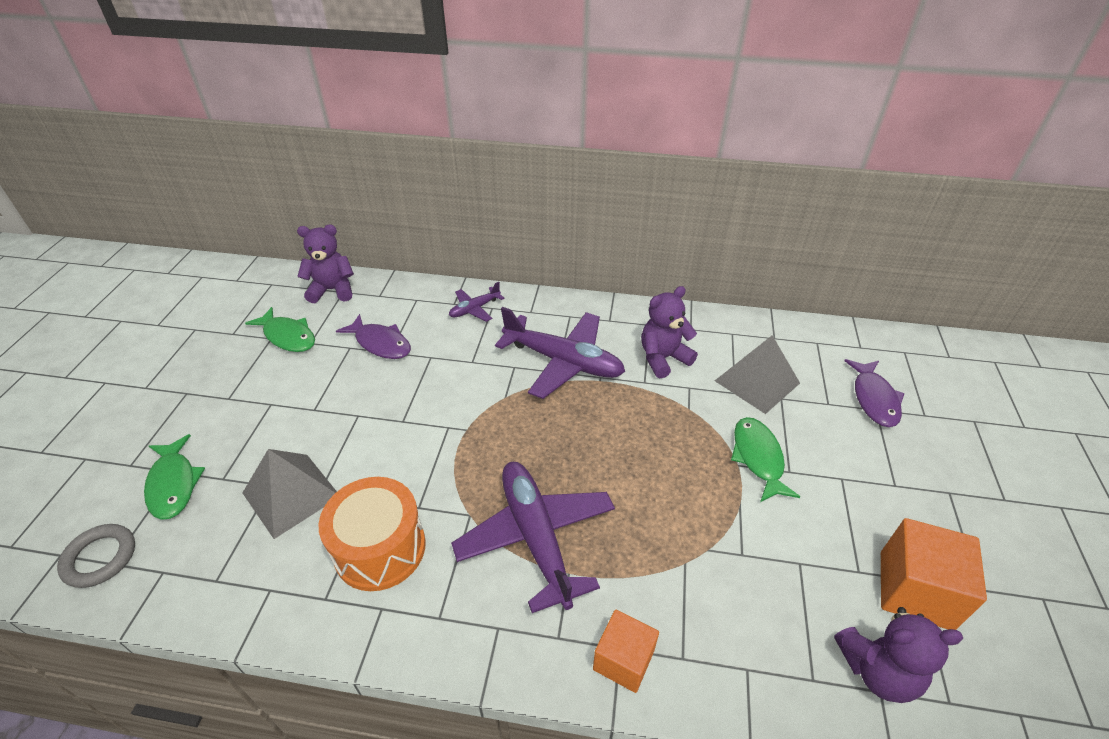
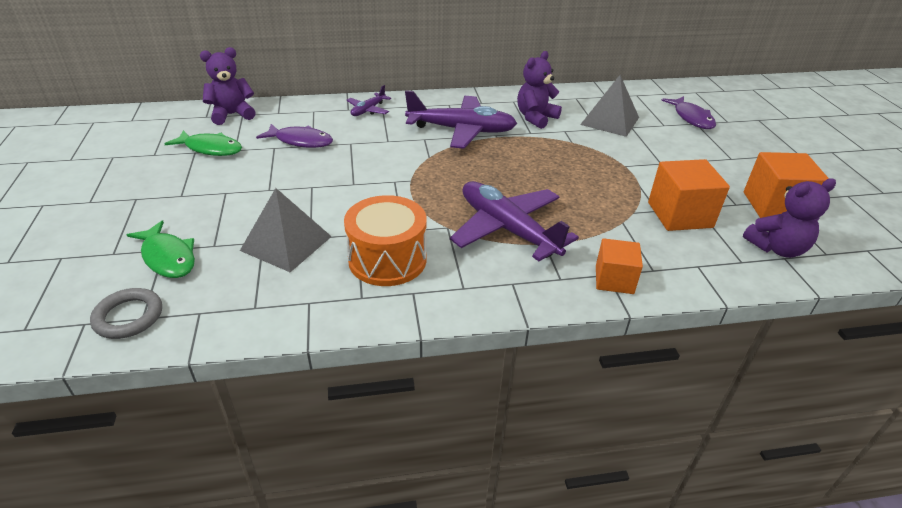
camera: 20 degrees left, 5 degrees down
(758, 458) = (636, 160): green fish -> none
(768, 571) = (680, 215): none -> orange cube

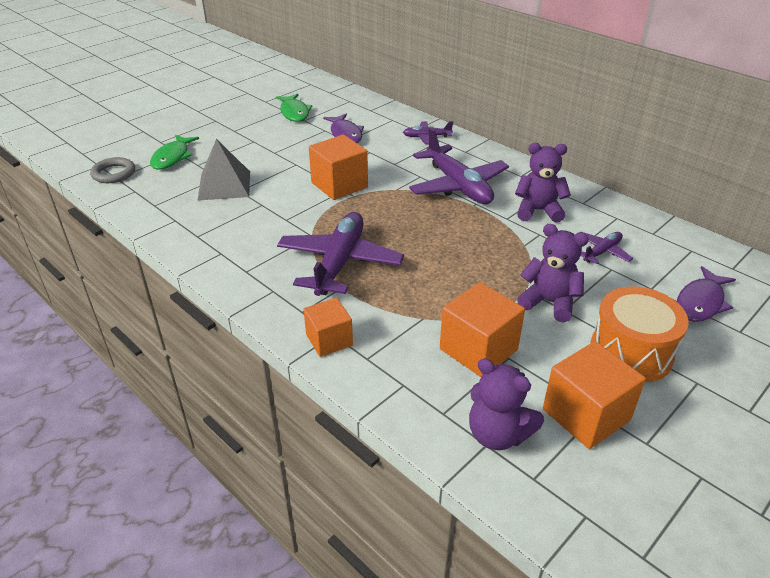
camera: 55 degrees right, 0 degrees up
(232, 115) = (344, 98): purple teddy bear -> purple teddy bear (549, 302)
(383, 179) = (339, 185): none -> orange cube
(387, 259) = (246, 228): orange drum -> orange drum (631, 352)
(609, 121) = (602, 252): grey pyramid -> purple plane

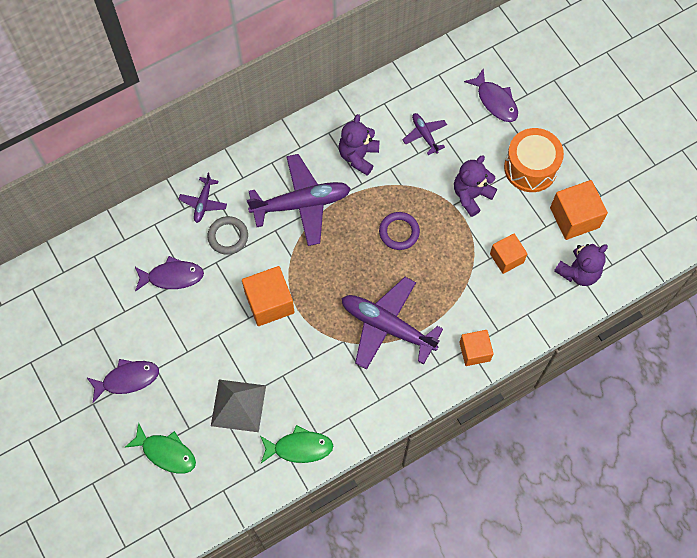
camera: 75 degrees left, 30 degrees up
(114, 173) = (181, 511): grey ring -> grey ring (228, 236)
(240, 130) = (127, 379): none -> purple fish
(294, 113) = (103, 318): green fish -> green fish (299, 447)
(463, 252) = (399, 232): none -> purple ring
(478, 349) = (506, 258): orange cube -> orange cube, size x0.65

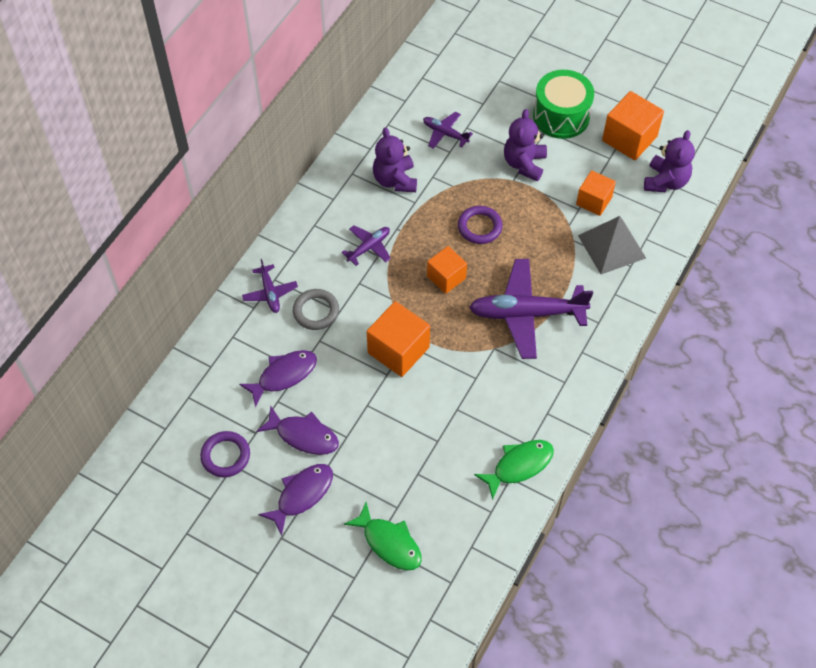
camera: 30 degrees left, 10 degrees down
(92, 317) = (225, 456): none -> purple ring
(166, 452) = (389, 543): green fish -> green fish turned 45 degrees clockwise
(238, 405) = (432, 459): grey pyramid -> grey pyramid (611, 246)
(301, 204) = (369, 247): purple plane -> purple plane, size x0.49
(474, 351) = (622, 294): orange cube -> orange cube (446, 277)
(495, 101) = (490, 76): purple fish -> purple fish (303, 435)
(530, 168) = (561, 116): orange drum -> green drum

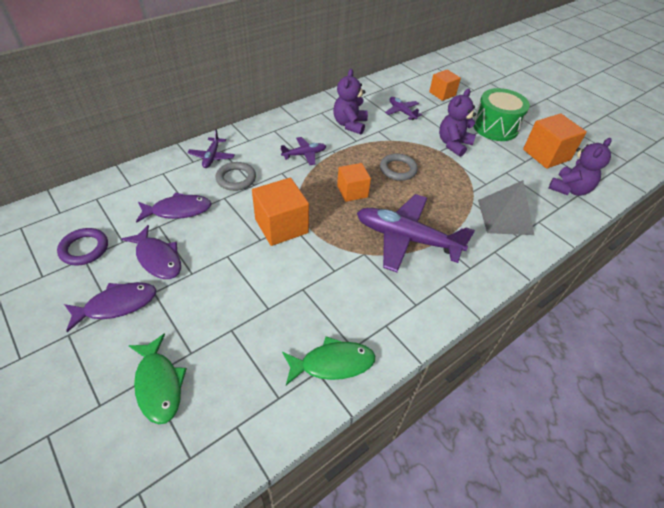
camera: 20 degrees right, 10 degrees down
(479, 227) = (398, 169): purple ring -> grey ring
(594, 201) = (501, 183): orange cube -> orange cube (442, 94)

